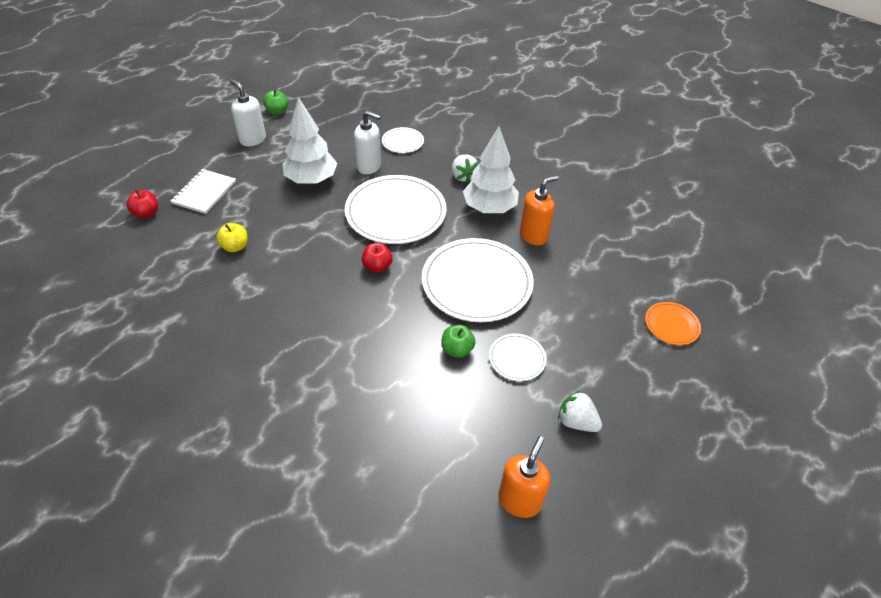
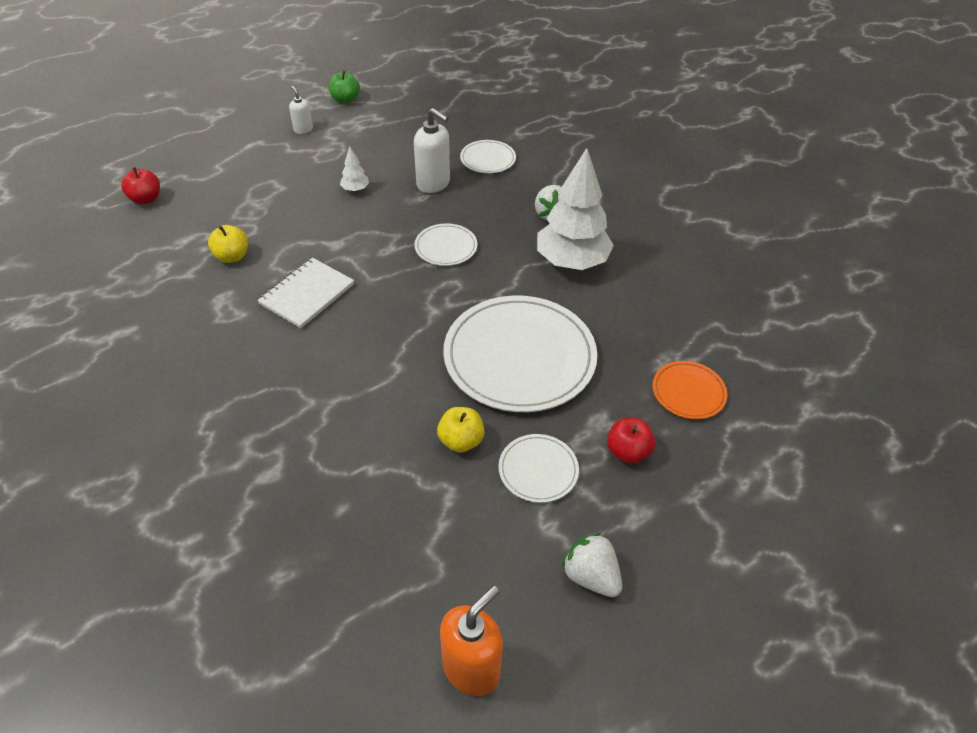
camera: 15 degrees right, 0 degrees up
(204, 192) = (222, 185): white notebook -> white notebook (307, 294)
(253, 139) = (303, 129): white soap dispenser -> white soap dispenser, size x0.55
(311, 180) = (355, 189): white tree -> white tree, size x0.42
(377, 266) = (397, 312): red apple -> red apple (627, 452)
(395, 212) = (446, 247): white plate -> white plate, size x0.47
(457, 349) = (461, 441): green apple -> yellow apple
(533, 235) = (619, 308): orange soap dispenser -> none
(671, 325) = (778, 468): orange plate -> orange plate (688, 392)

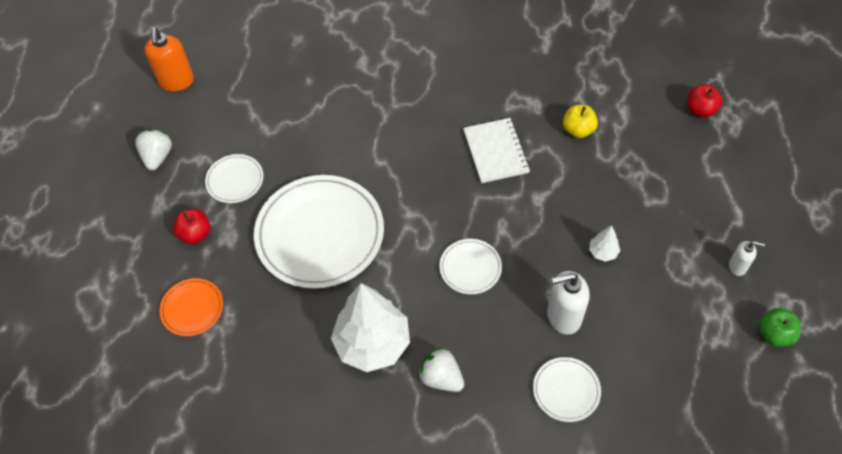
camera: 135 degrees right, 10 degrees up
(461, 441) = (292, 157): yellow apple -> none
(591, 576) = (157, 157): white strawberry -> white strawberry turned 90 degrees counterclockwise

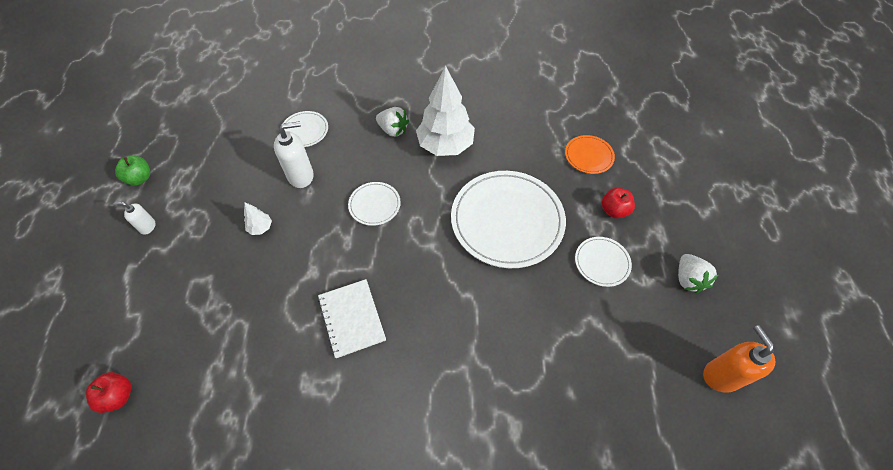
camera: 170 degrees right, 0 degrees up
(578, 130) = (262, 354): yellow apple -> none

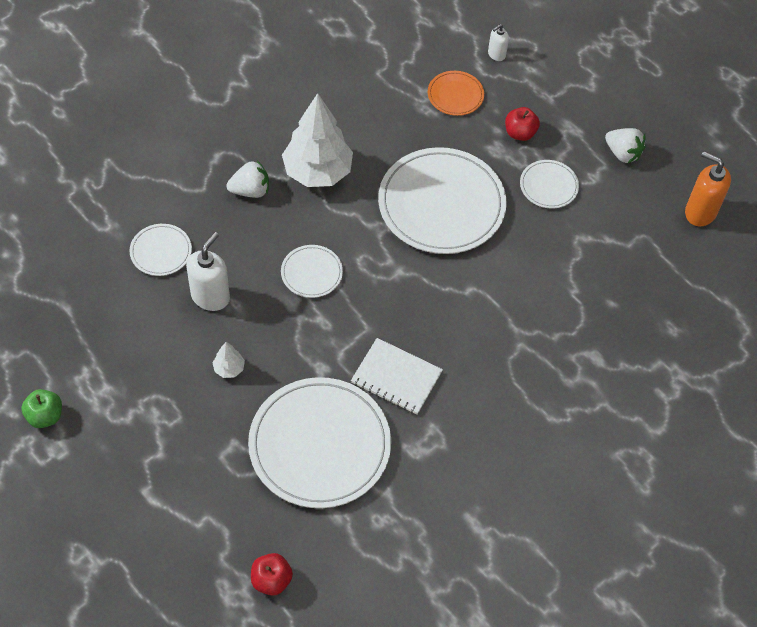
camera: 45 degrees left, 0 degrees up
(147, 226) = (115, 449): white soap dispenser -> white soap dispenser (496, 54)
(253, 324) = (319, 445): none -> white plate

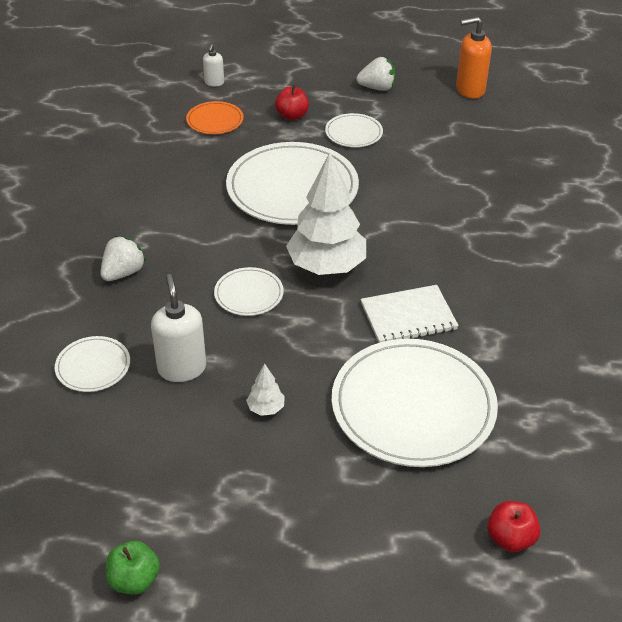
camera: 40 degrees left, 15 degrees down
(317, 172) = (166, 226): white tree -> white tree (326, 266)

